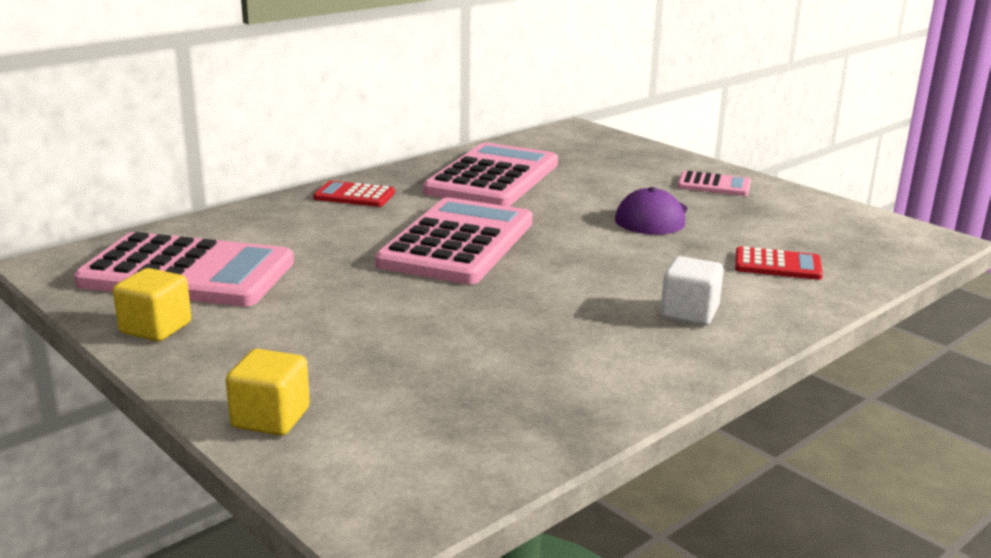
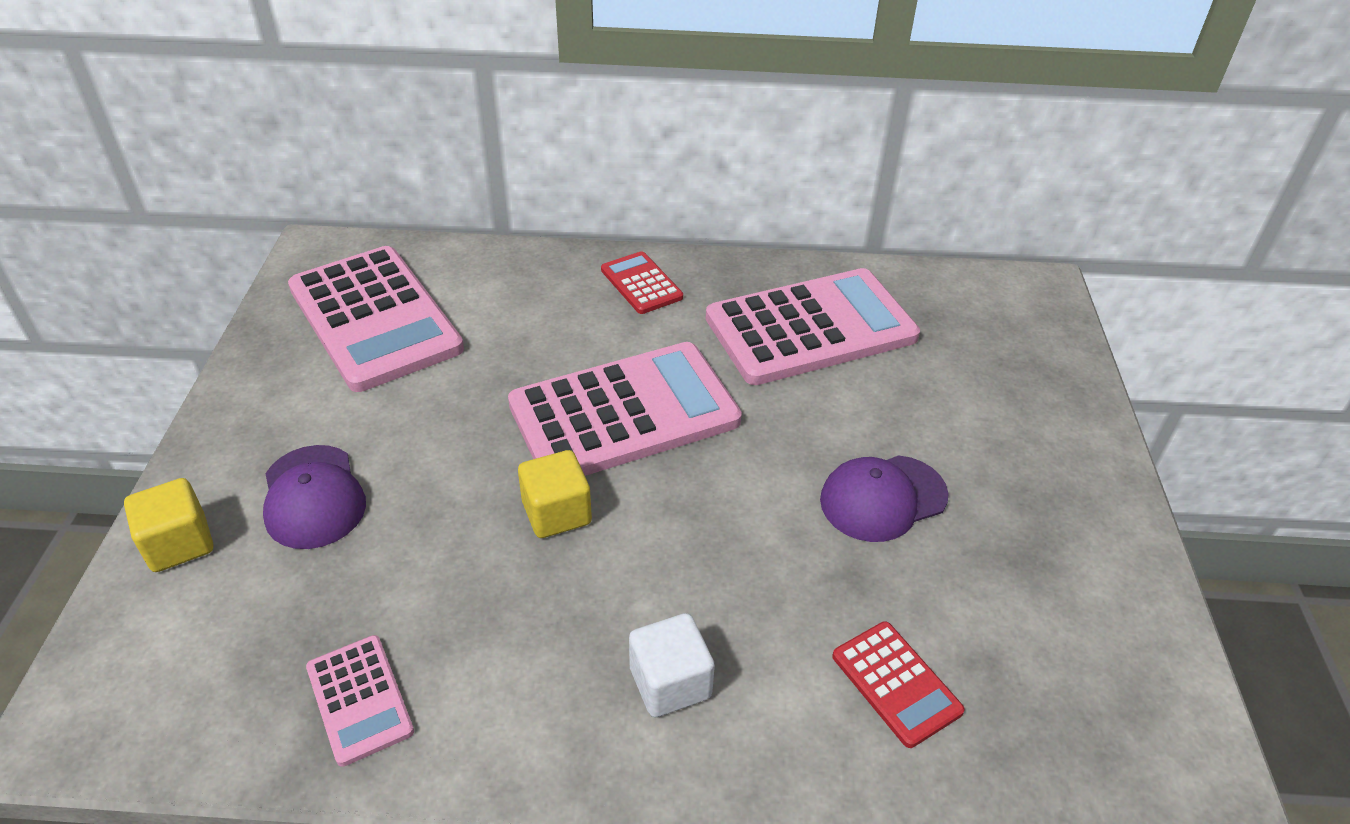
camera: 45 degrees right, 20 degrees up
(156, 328) = (266, 376): yellow cube -> yellow cube (556, 513)
(328, 355) = (313, 497): none -> purple cap
(714, 185) = (1053, 489): pink calculator -> pink calculator (359, 699)

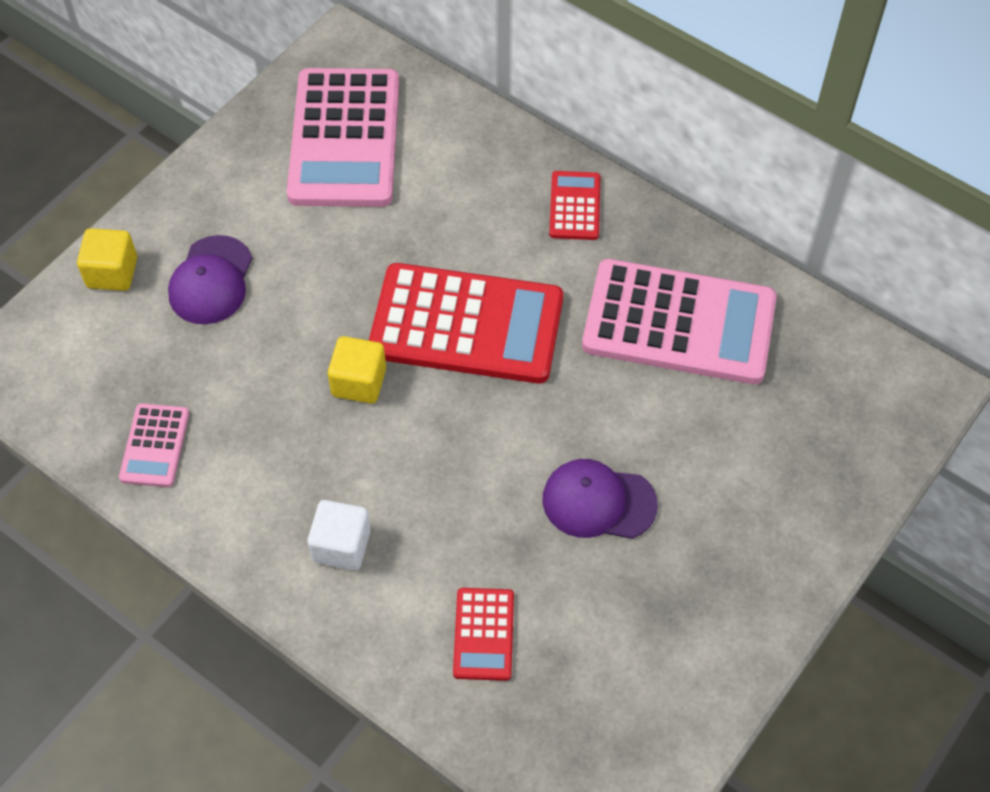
camera: 35 degrees right, 15 degrees up
(624, 413) = (466, 325): pink calculator -> red calculator

